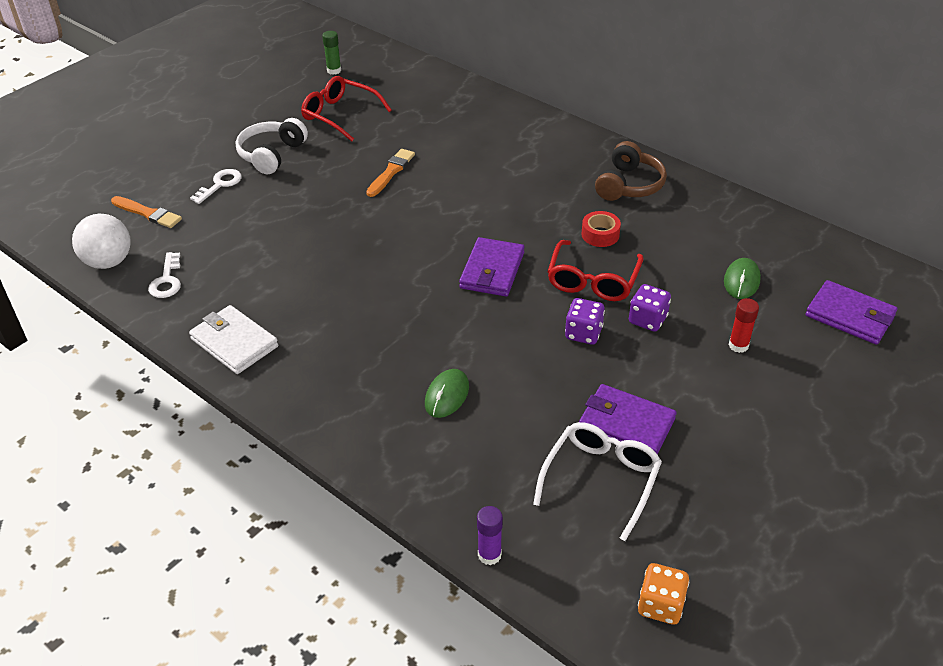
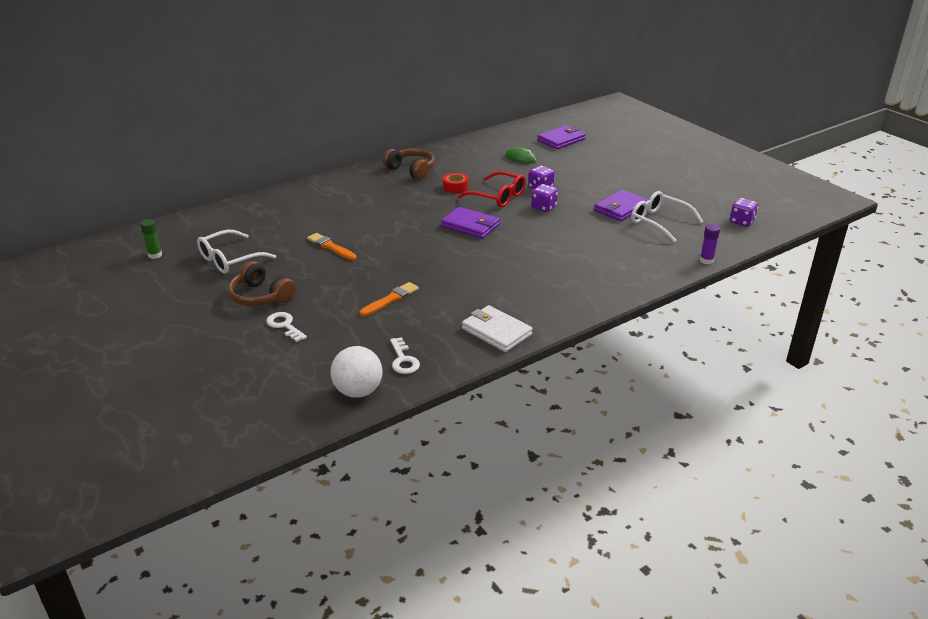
camera: 75 degrees left, 10 degrees down
(148, 213) = (299, 367): orange brush -> orange brush (390, 299)
(167, 280) = (403, 360): white key -> white key turned 60 degrees clockwise
(234, 342) = (496, 331): white wallet -> white wallet turned 75 degrees clockwise
(272, 155) = (261, 296): white headphones -> brown headphones
(340, 115) = (230, 259): red glasses -> white glasses
(447, 395) = (580, 256): green mouse -> none
(660, 605) = (741, 222): orange dice -> purple dice
(738, 345) = (572, 169): red glue stick -> none

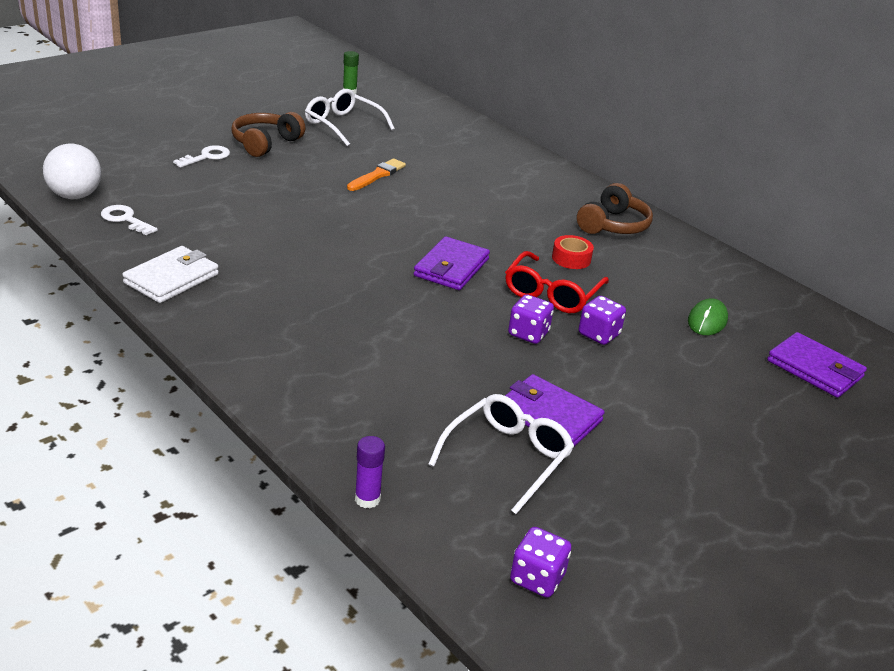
camera: 80 degrees right, 0 degrees up
(390, 299) = (254, 212): orange brush -> none
(403, 360) = (125, 219): white key -> white key turned 60 degrees clockwise

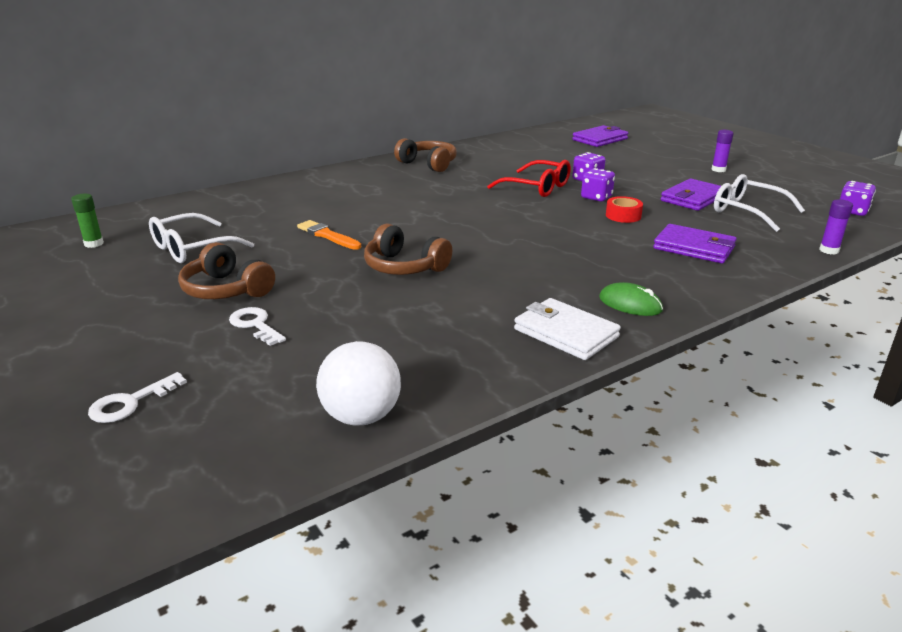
camera: 80 degrees left, 5 degrees down
(125, 219) = (431, 371): white key -> white key (130, 402)
(308, 210) = (404, 267): none -> brown headphones
(451, 267) = (507, 215): purple wallet -> purple wallet (694, 248)
(571, 258) = (483, 179): red tape -> red tape (623, 216)
(705, 470) = (718, 170): none -> purple glue stick
(707, 320) = (556, 154): green mouse -> green mouse (630, 304)

